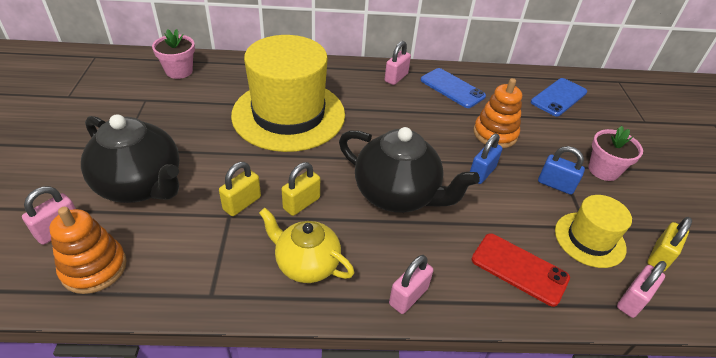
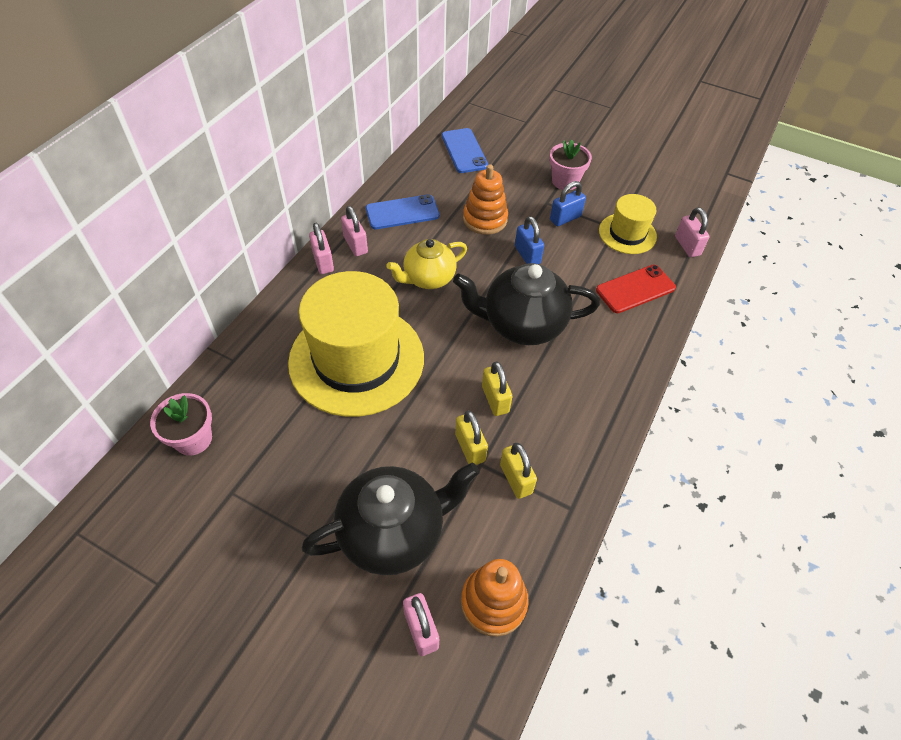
camera: 60 degrees left, 10 degrees up
(306, 264) = (569, 424): yellow teapot -> yellow teapot (428, 278)
(397, 195) = (522, 324): black teapot -> black teapot turned 150 degrees counterclockwise
(408, 296) = (631, 369): pink padlock -> pink padlock (323, 262)
(659, 257) = (659, 208): yellow padlock -> yellow padlock (516, 479)

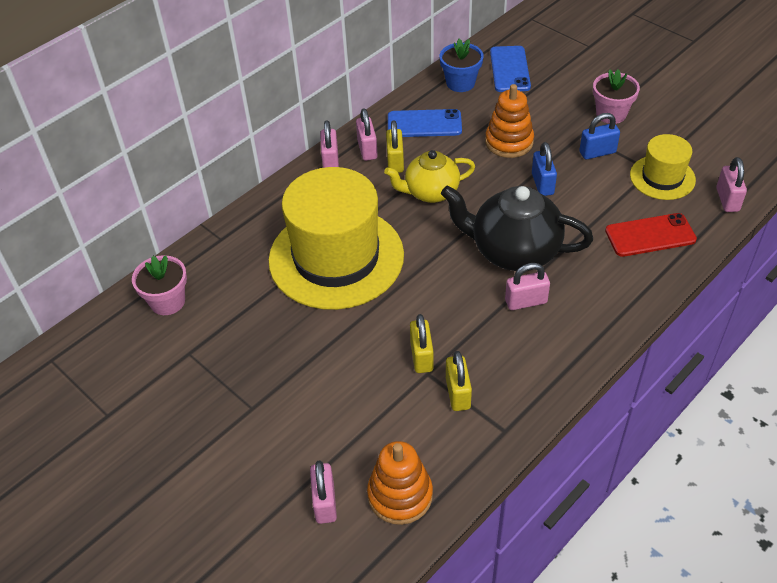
camera: 20 degrees right, 5 degrees down
(393, 532) = (324, 416): black teapot -> none
(424, 169) = (460, 83): none -> blue flower pot
(495, 399) = (461, 317): yellow padlock -> yellow padlock (395, 162)
(549, 372) = (526, 301): none -> pink padlock

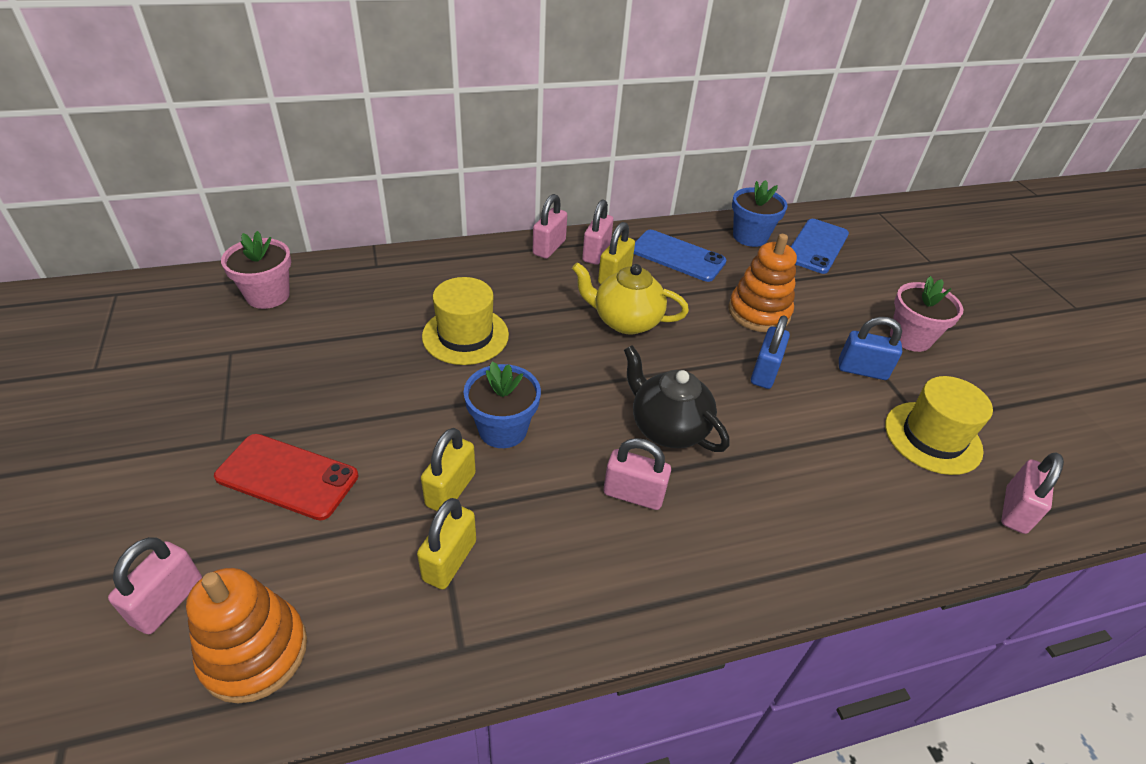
camera: 25 degrees right, 5 degrees down
(336, 257) = (465, 335): yellow hat -> yellow hat, size x0.50
(418, 305) = (503, 429): none -> blue flower pot
(513, 251) = (667, 428): black teapot -> black teapot, size x0.65
(650, 235) = (866, 499): red phone -> red phone (287, 476)

